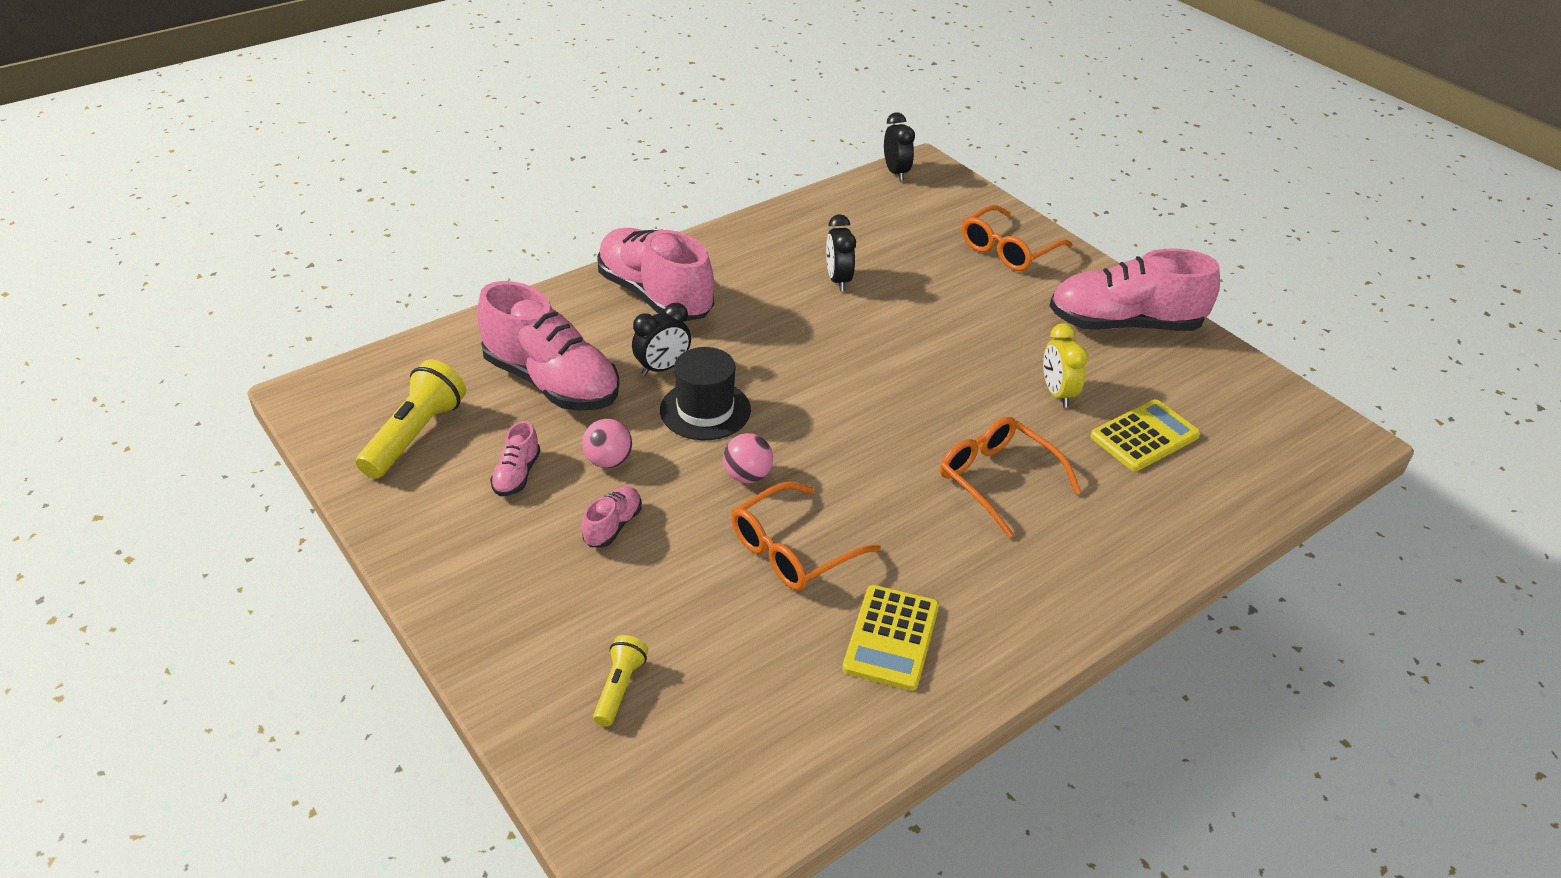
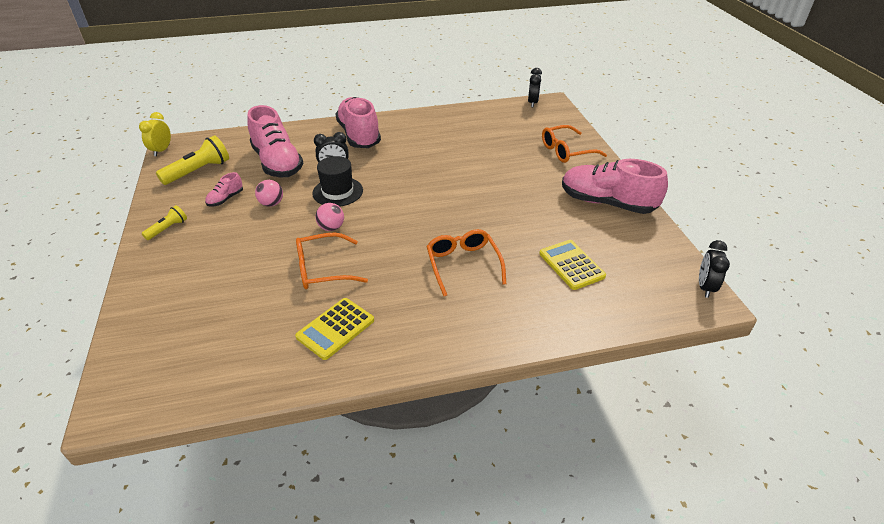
camera: 25 degrees right, 0 degrees up
(613, 526) = (247, 233): pink shoe -> none
(620, 687) = (183, 309): yellow flashlight -> yellow flashlight (168, 228)
(838, 280) = (458, 147): black clock -> black clock (705, 287)
(1057, 393) = (535, 229): yellow clock -> yellow clock (162, 150)
(1144, 436) = (571, 265): yellow calculator -> yellow calculator turned 105 degrees counterclockwise

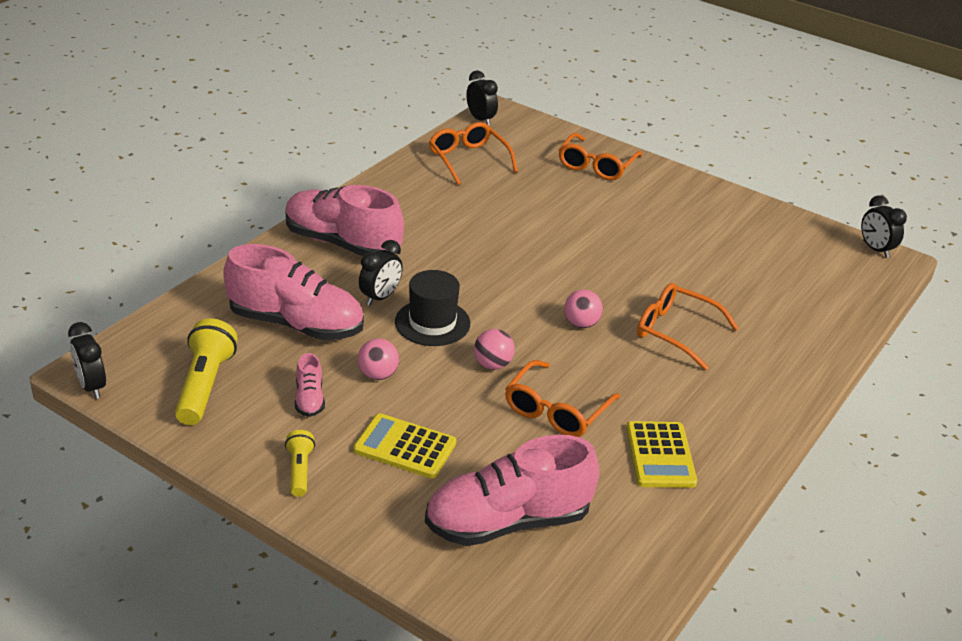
camera: 45 degrees left, 5 degrees down
(162, 150) = (92, 386): yellow clock -> black clock
(413, 231) = (581, 324): none -> pink ball
(491, 120) = (468, 160): none -> orange glasses
(571, 265) = (760, 283): yellow calculator -> yellow calculator (405, 447)
(607, 203) = (707, 207): pink shoe -> pink shoe (508, 522)

